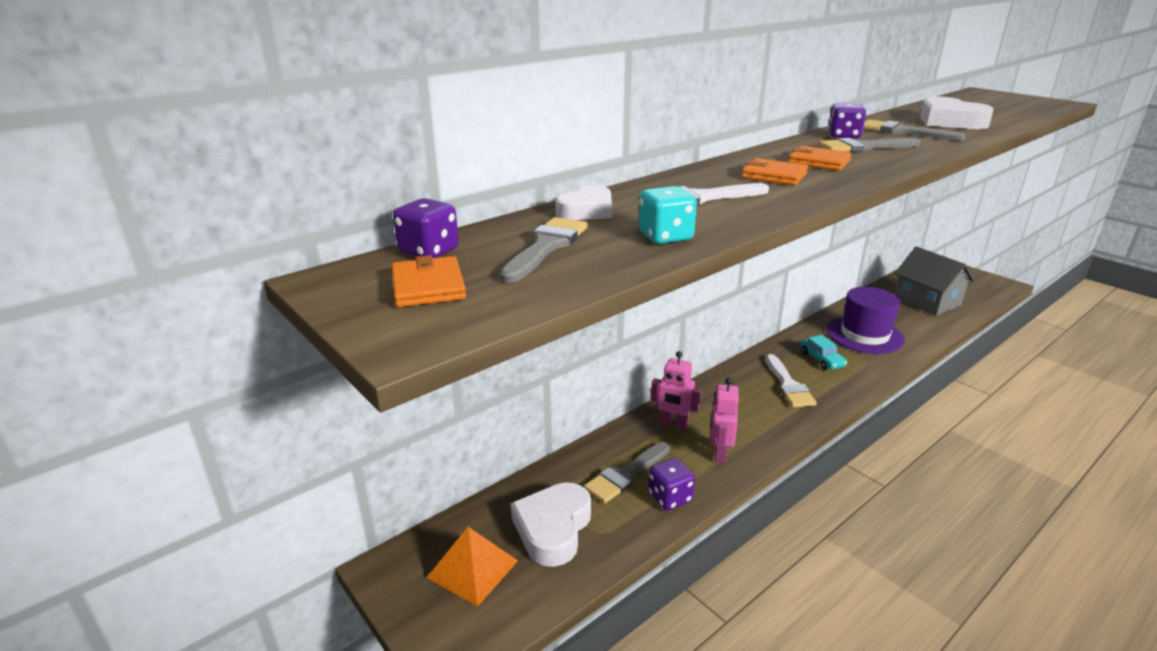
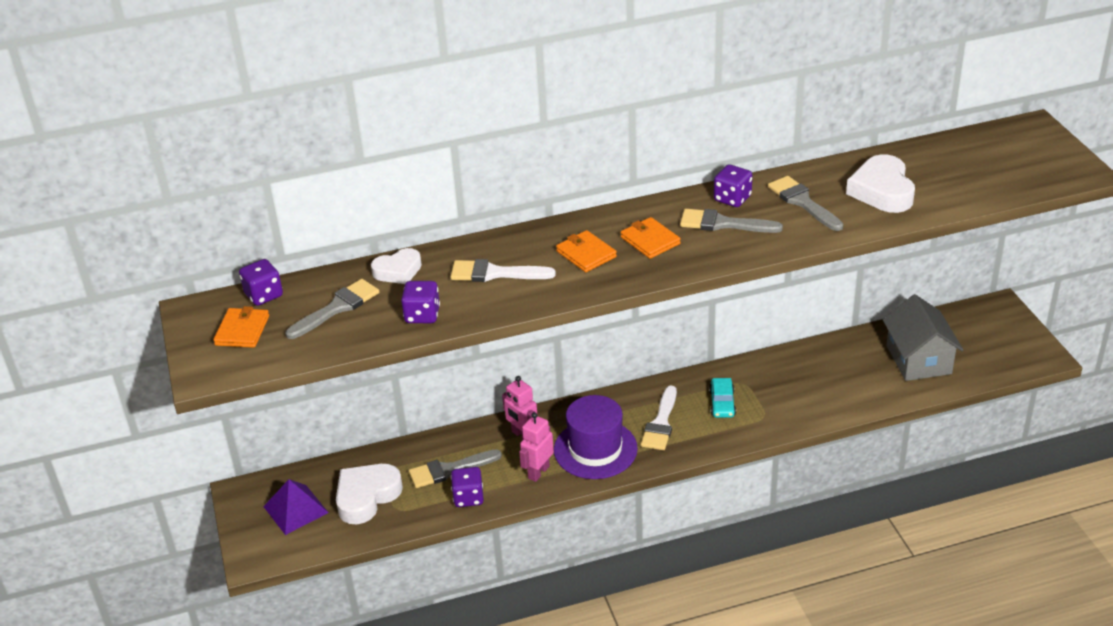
camera: 25 degrees right, 10 degrees up
(472, 569) = (295, 509): orange pyramid -> purple pyramid
(665, 236) = (422, 315): turquoise dice -> purple dice
(864, 335) = (798, 385): purple hat -> purple hat (595, 449)

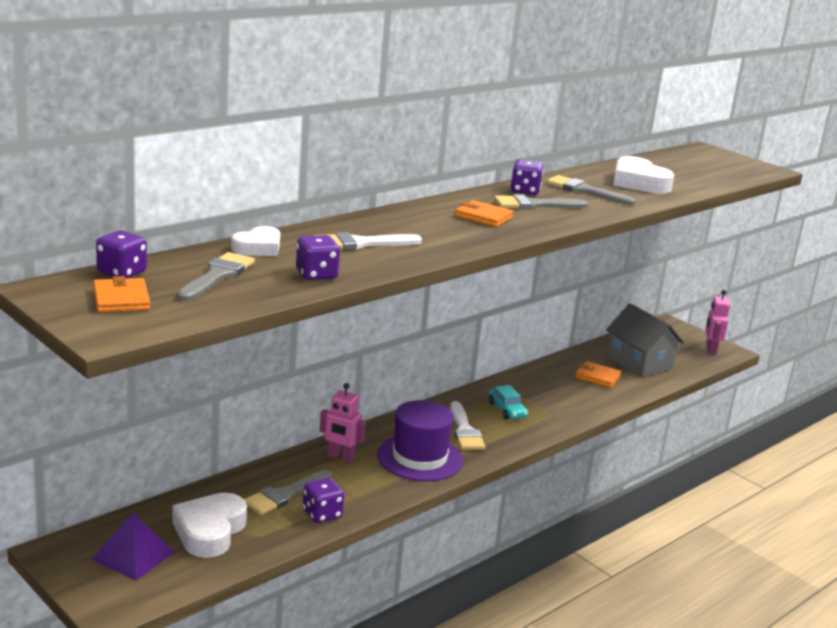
camera: 30 degrees left, 15 degrees down
(538, 472) = (378, 483): pink robot -> pink robot (710, 350)
(586, 254) = (435, 227): orange wallet -> orange wallet (597, 377)

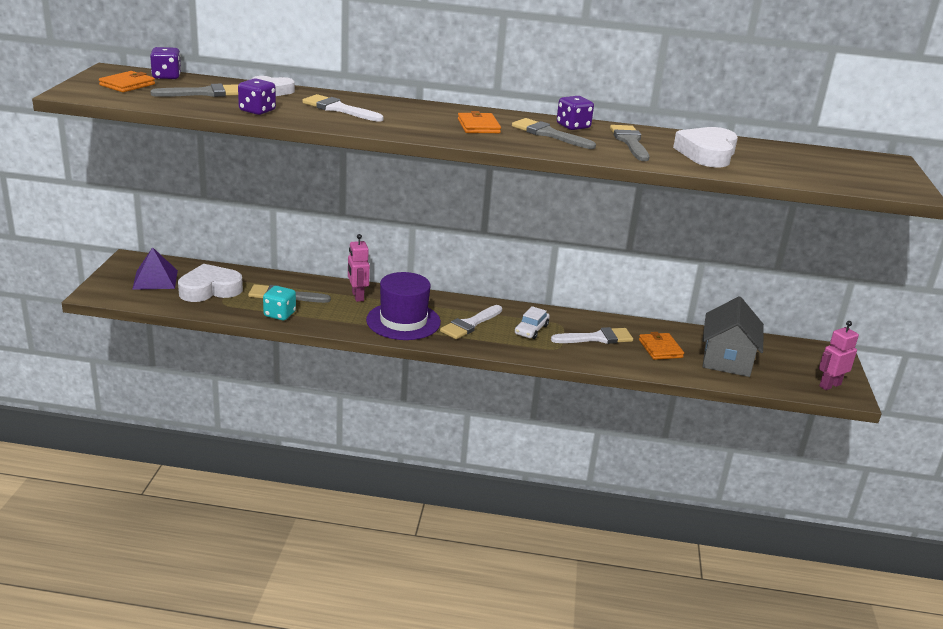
camera: 50 degrees right, 5 degrees up
(322, 514) = (279, 314): purple dice -> turquoise dice
(507, 410) = (531, 329): turquoise car -> white car
(553, 391) = (597, 338): none -> white brush

